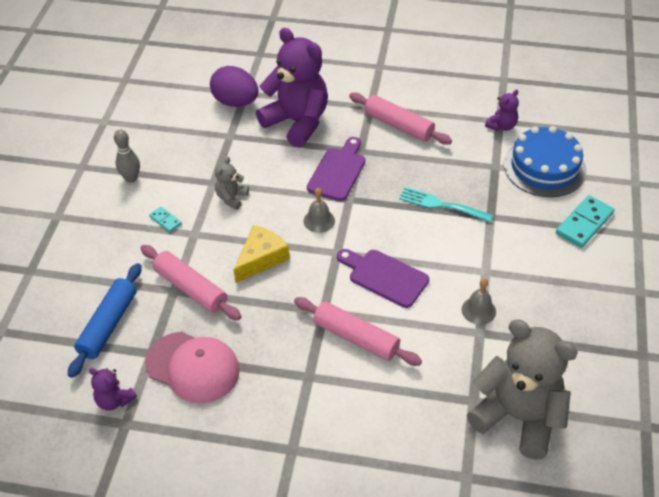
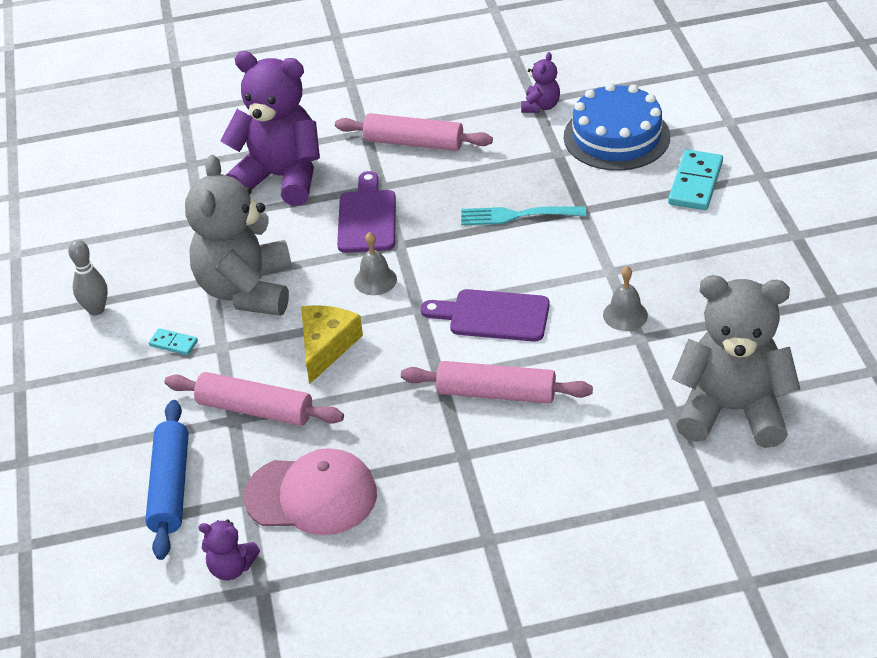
camera: 20 degrees left, 5 degrees down
(231, 198) = (247, 290): grey teddy bear -> grey teddy bear, size x2.28
(235, 102) = (185, 178): purple egg -> none

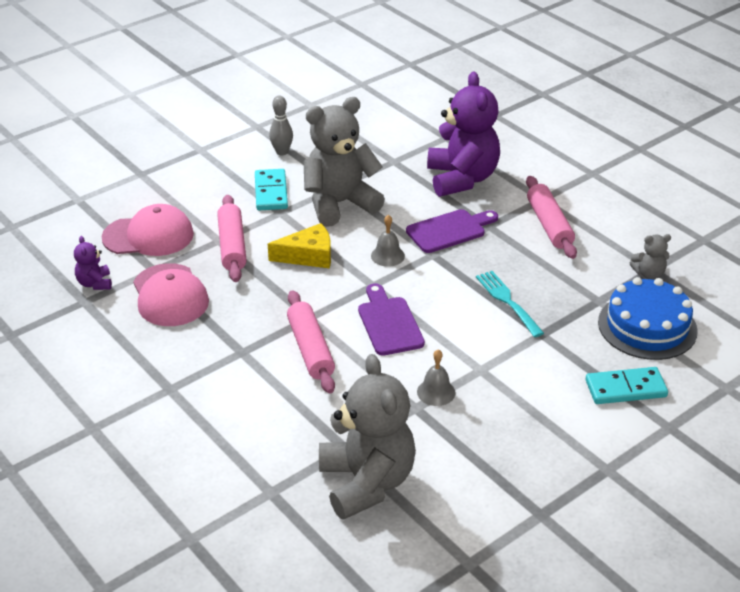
camera: 60 degrees right, 5 degrees down
(171, 487) = (148, 236): blue rolling pin -> pink cap
(173, 343) = (271, 192): turquoise domino -> turquoise domino, size x1.93
(540, 106) = (649, 274): purple teddy bear -> grey teddy bear

